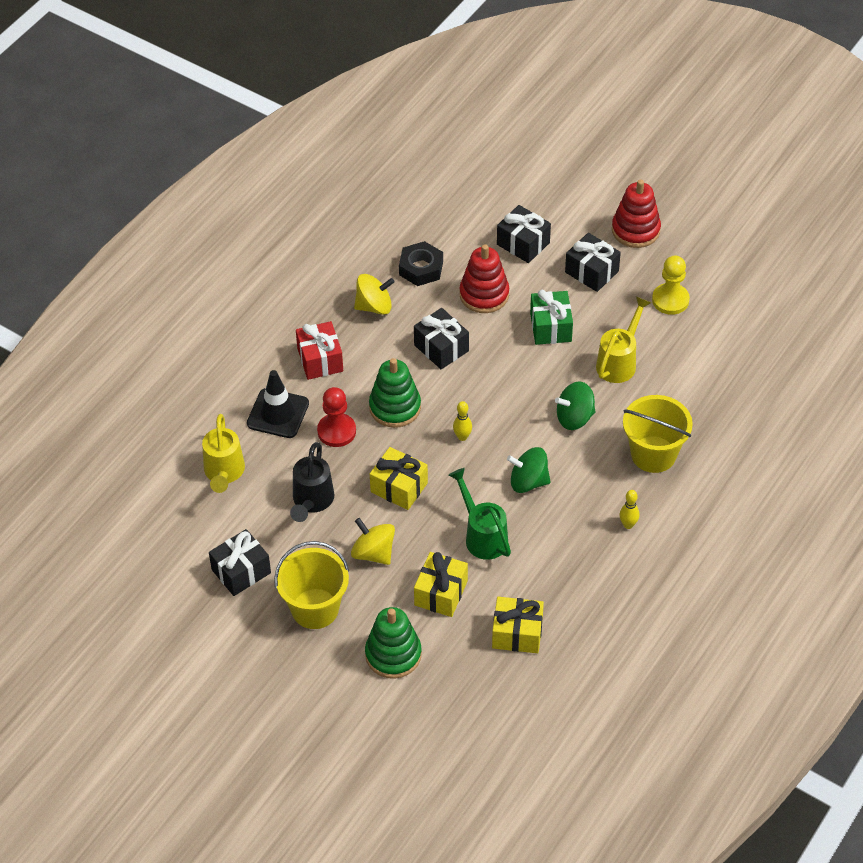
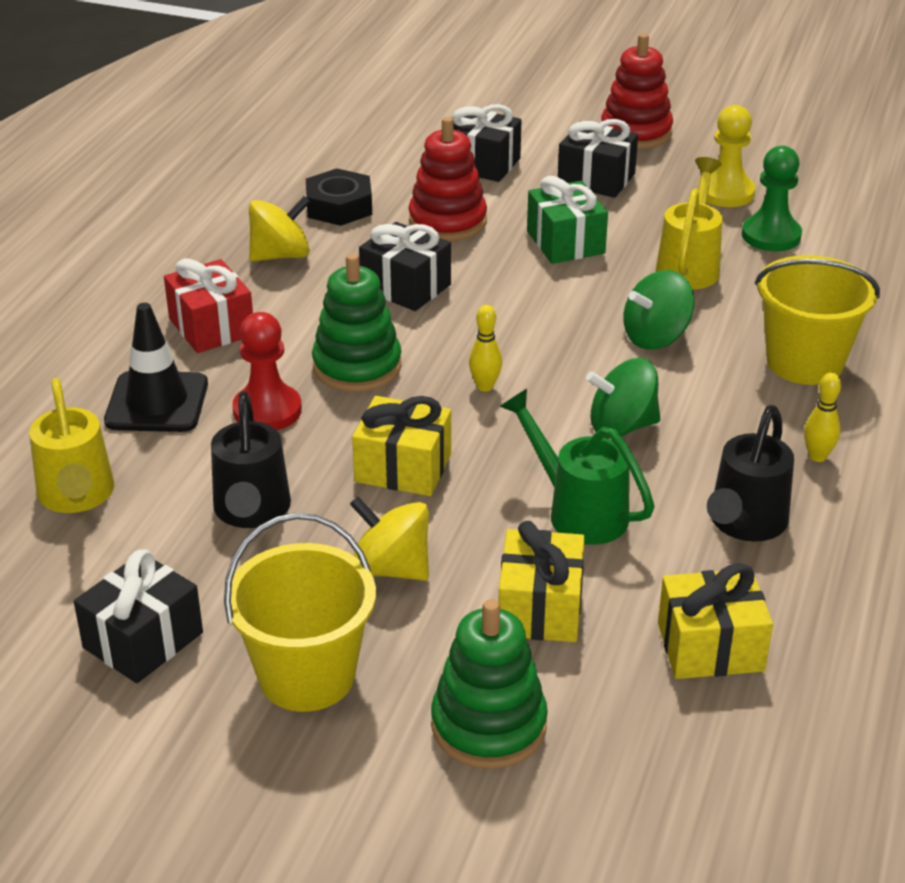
camera: 15 degrees left, 15 degrees down
(567, 562) = (743, 525): none -> black watering can
(681, 345) = (771, 236): none -> green pawn

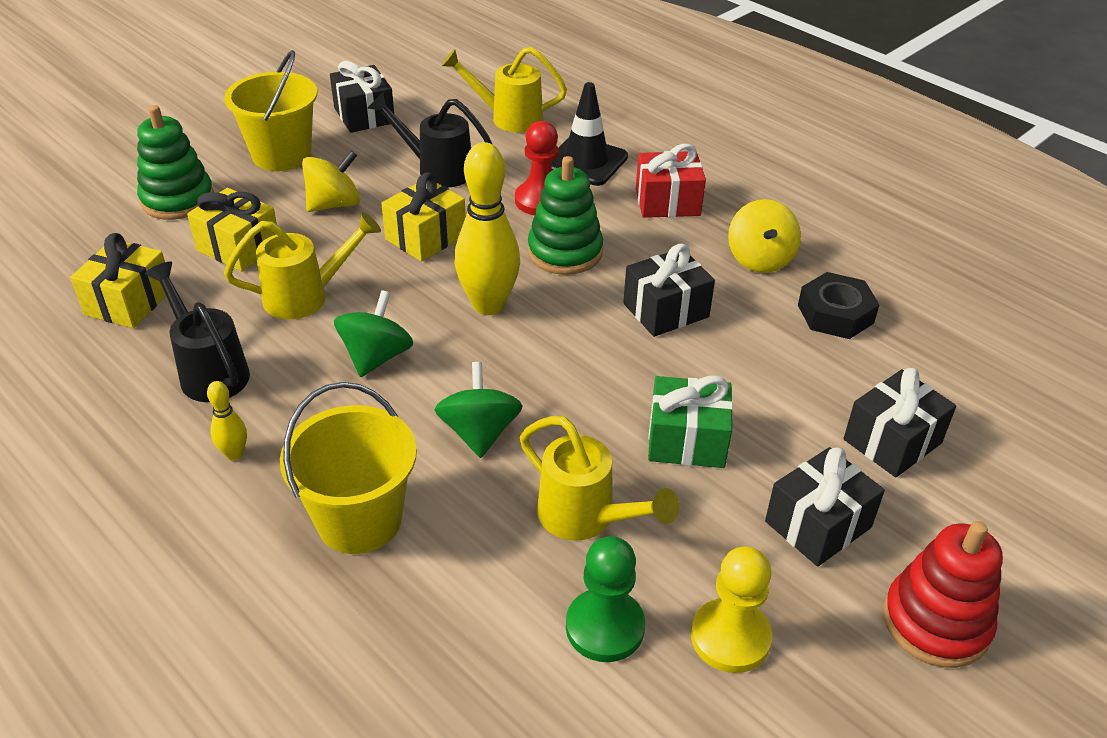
camera: 115 degrees right, 5 degrees up
(447, 221) = (772, 373): red stacking toy -> none
(485, 386) = (488, 305): yellow bowling pin -> yellow bowling pin, size x2.18
(577, 511) = (307, 296): green watering can -> yellow watering can

